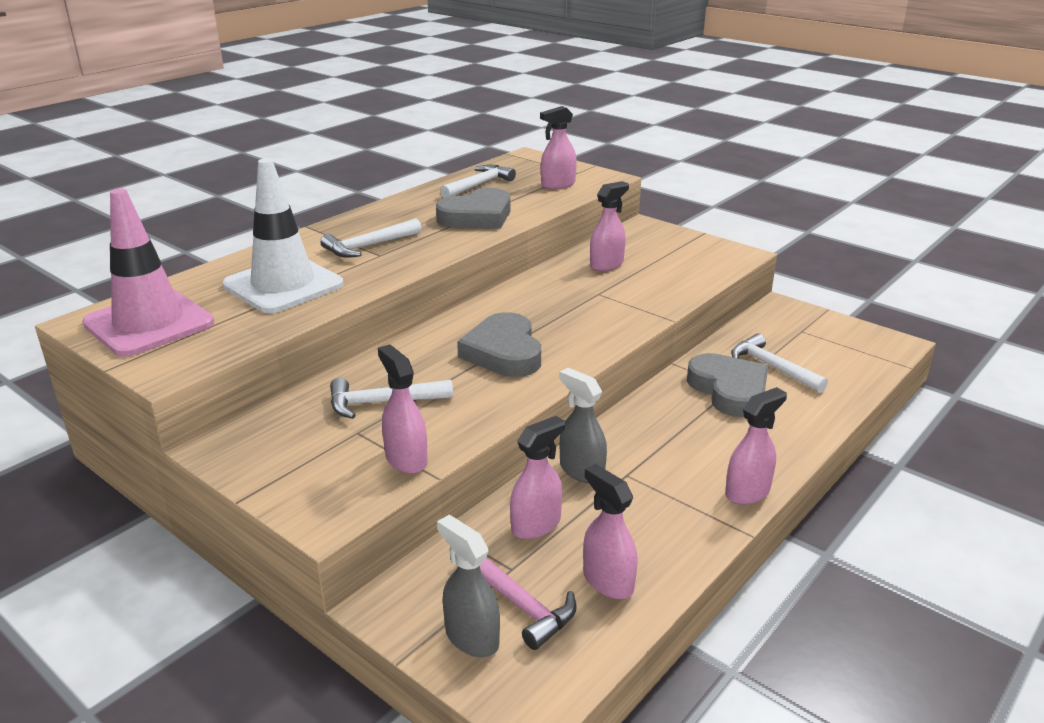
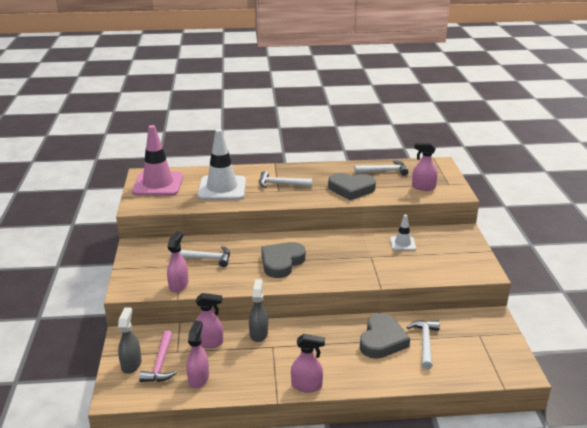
camera: 45 degrees right, 0 degrees up
(382, 403) = (205, 258): white hammer -> white hammer turned 150 degrees clockwise
(606, 264) = (402, 244): pink spray bottle -> white traffic cone

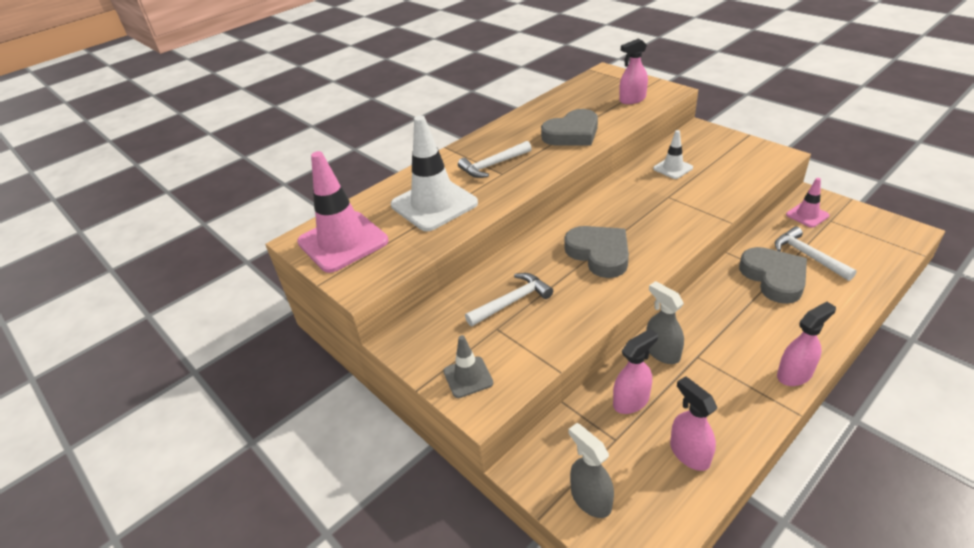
camera: 35 degrees left, 10 degrees up
(138, 276) = (468, 377): none -> grey traffic cone
(160, 364) = (622, 470): pink hammer -> none
(178, 285) = (534, 354): pink spray bottle -> none
(281, 262) = (599, 254): grey heart -> grey heart turned 150 degrees clockwise
(384, 171) = (570, 102): white hammer -> none
(469, 324) = (807, 215): none -> pink traffic cone

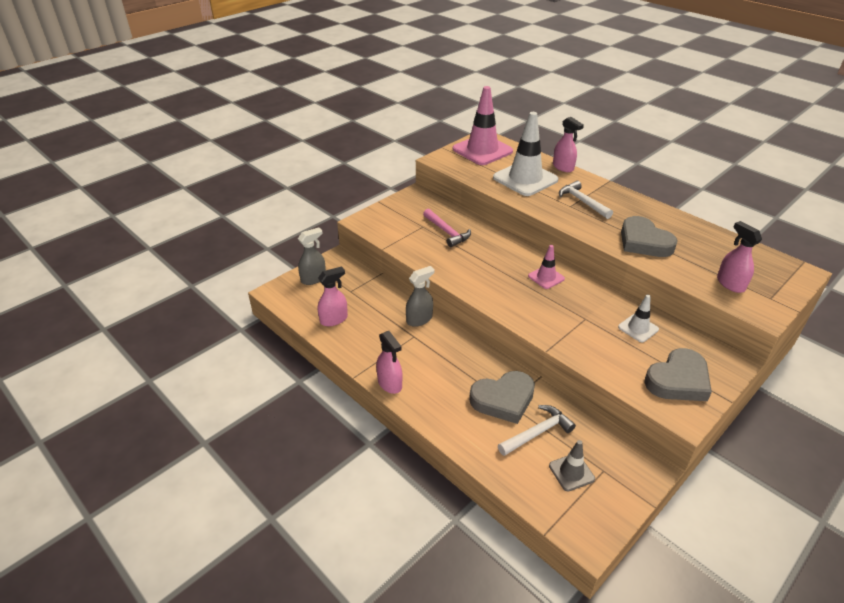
camera: 85 degrees right, 0 degrees up
(468, 377) = (383, 217): grey traffic cone -> grey traffic cone (571, 472)
(512, 301) = (447, 232): white hammer -> pink hammer
(599, 254) = (498, 272): grey heart -> grey heart (678, 380)
(631, 401) = (378, 300): pink spray bottle -> pink spray bottle (563, 167)
(807, 215) = (610, 452): pink traffic cone -> pink traffic cone (546, 277)

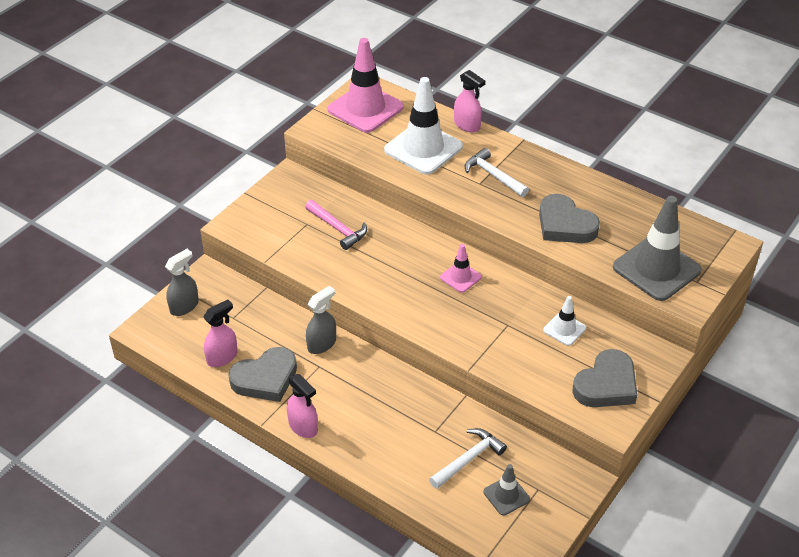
camera: 10 degrees left, 5 degrees up
(503, 399) = (429, 428): grey heart -> grey heart (265, 379)
(730, 284) = (656, 269): pink spray bottle -> grey traffic cone

